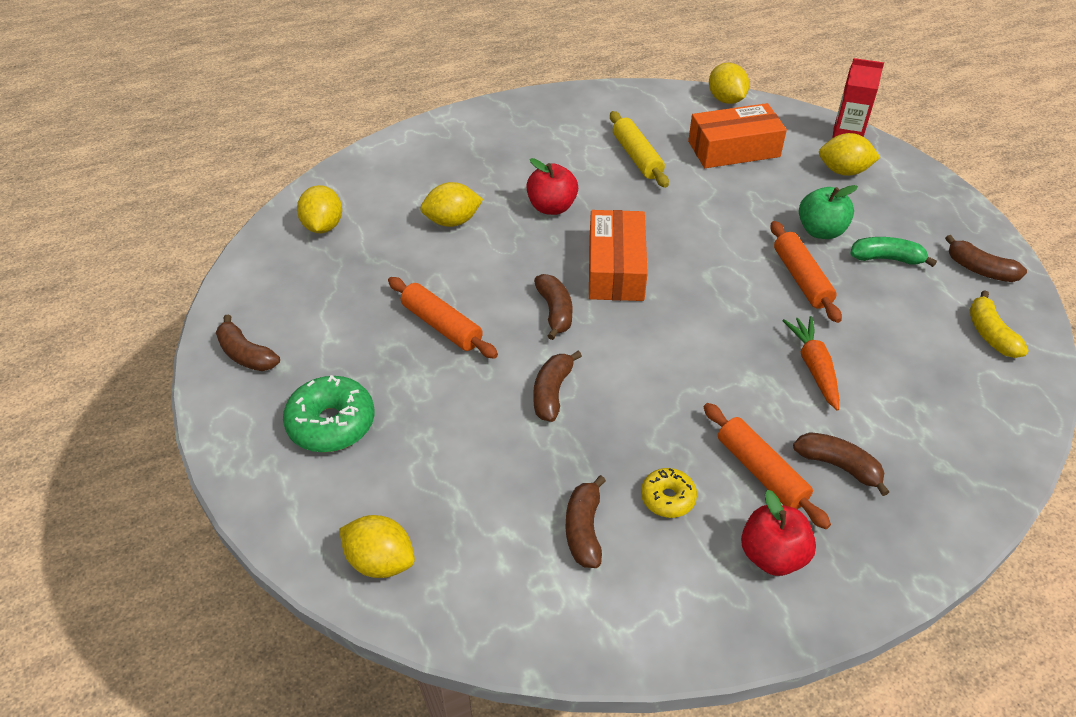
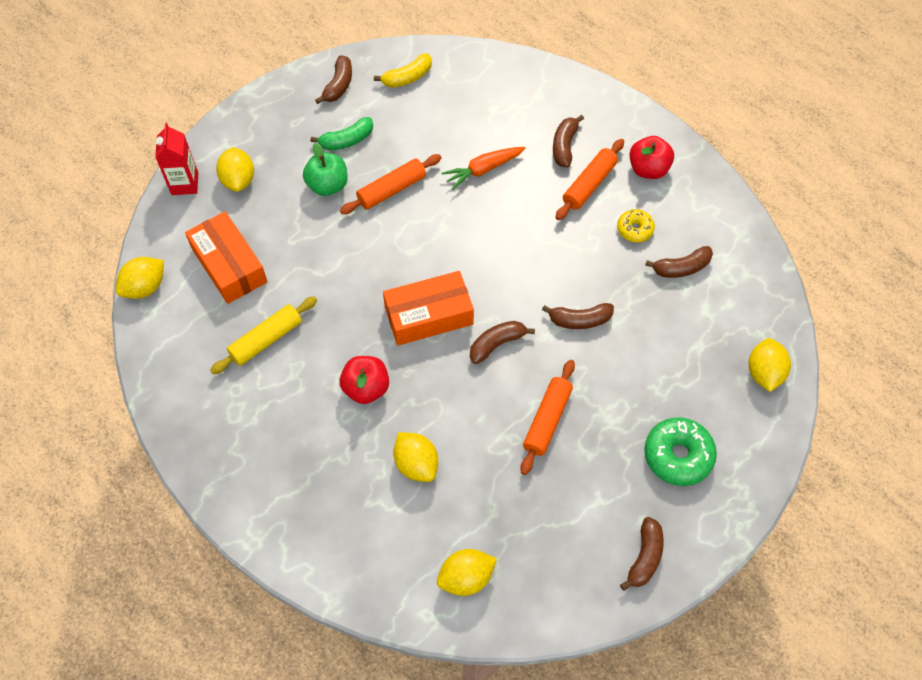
camera: 110 degrees left, 15 degrees up
(886, 258) = (347, 140): green banana -> green banana turned 105 degrees counterclockwise

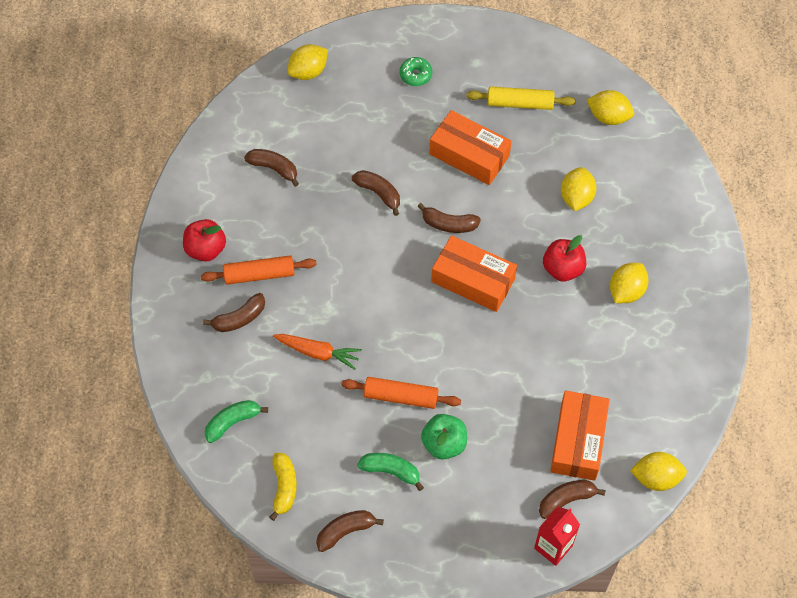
camera: 135 degrees left, 0 degrees up
(238, 180) = (508, 511): yellow lemon -> yellow lemon (626, 291)
(266, 340) = (600, 359): yellow rolling pin -> yellow rolling pin (520, 103)
(407, 77) = (284, 487): yellow banana -> yellow banana turned 75 degrees clockwise
(486, 85) = (232, 422): none -> green banana
(547, 420) = (469, 155): orange rolling pin -> orange box
(634, 229) = (270, 218): yellow donut -> none
(644, 557) = (496, 46): brown banana -> brown banana (566, 500)
(678, 455) = (415, 75): green donut -> green donut, size x0.58

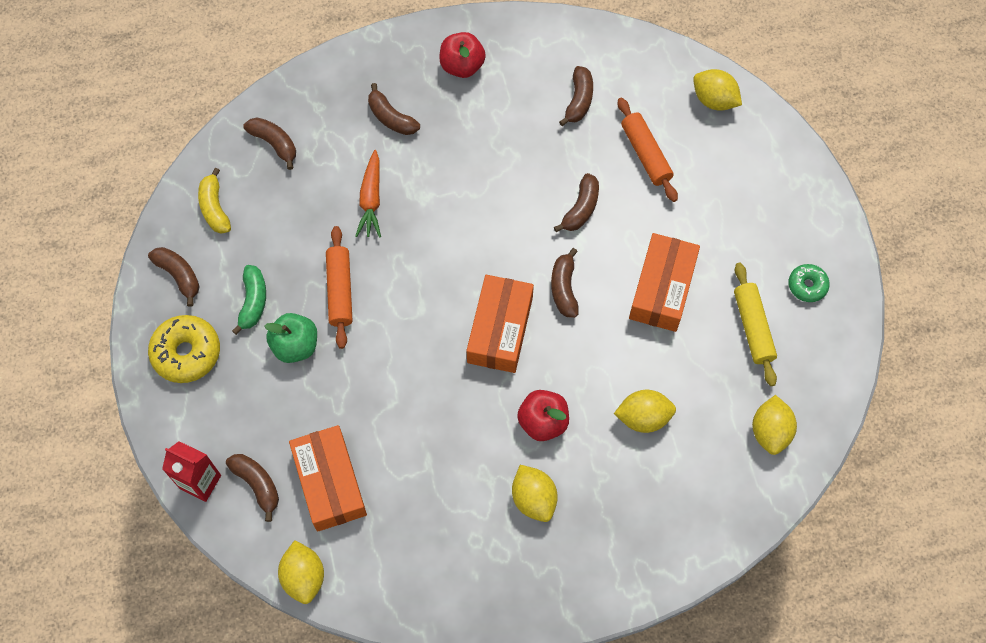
camera: 75 degrees right, 5 degrees up
(232, 422) = (274, 144): green banana -> brown banana
(259, 274) = (447, 122): orange rolling pin -> orange rolling pin (646, 154)
(284, 487) = (215, 208): yellow banana -> yellow banana turned 90 degrees clockwise
(415, 75) = (751, 208): green donut -> green donut (807, 286)
(426, 537) = (186, 353): none -> yellow donut
(578, 441) = (330, 482): orange box -> orange box turned 75 degrees clockwise
(626, 291) = (533, 499): yellow lemon -> yellow lemon turned 45 degrees clockwise

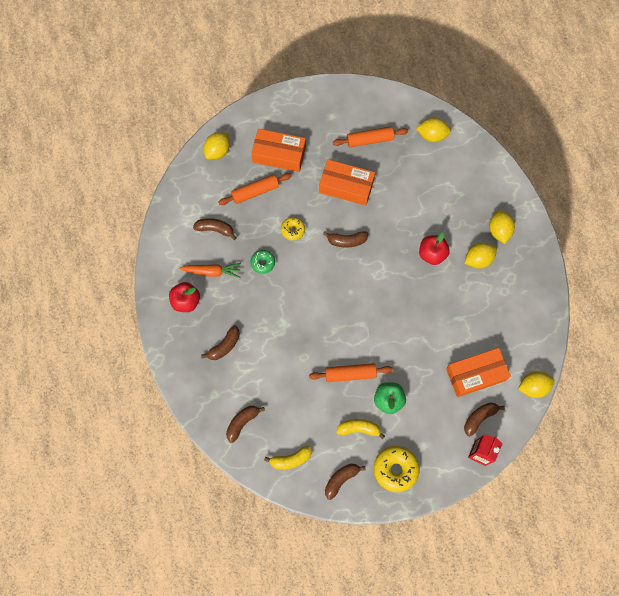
camera: 90 degrees left, 5 degrees up
(253, 302) = (359, 429): green banana -> yellow banana
(371, 200) = (285, 357): orange carrot -> orange carrot (212, 272)
(500, 330) = (374, 278): orange box -> orange box (279, 155)
(581, 209) = (293, 230): brown banana -> yellow donut
(643, 417) = (426, 200): yellow lemon -> yellow lemon (499, 231)
(753, 327) = (370, 140): yellow rolling pin -> orange rolling pin
(807, 286) = (343, 110): green donut -> green donut (263, 263)

